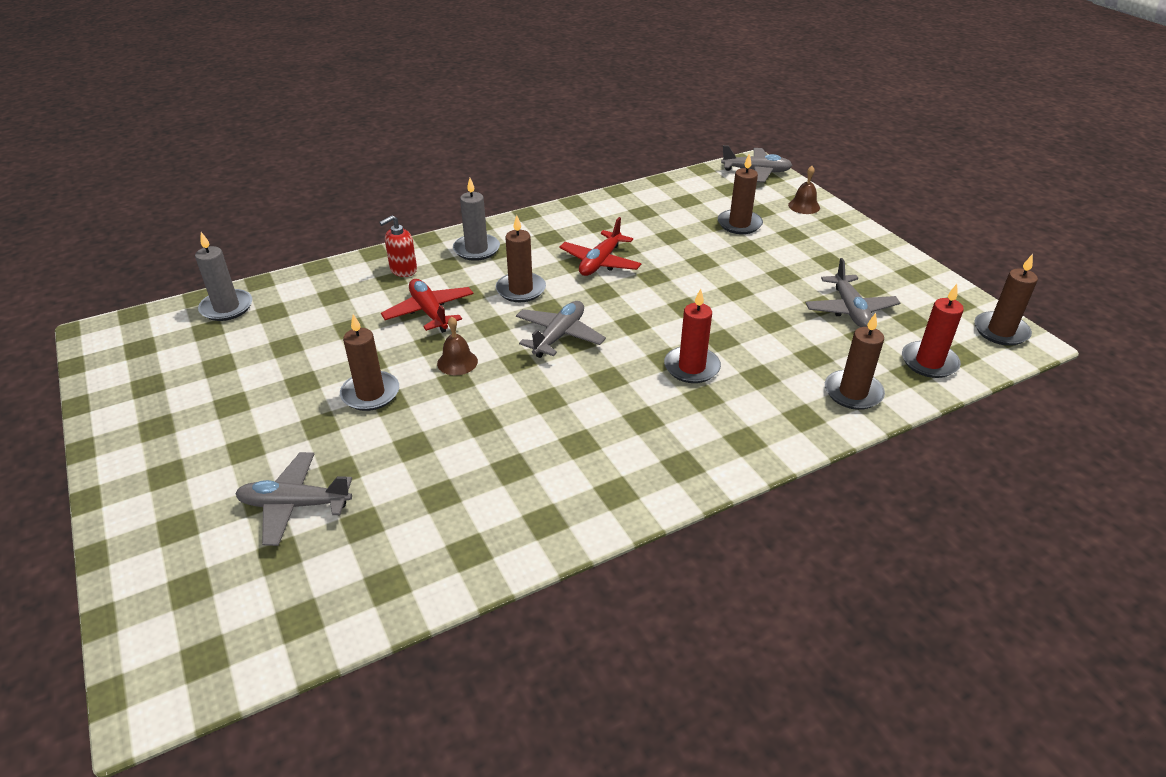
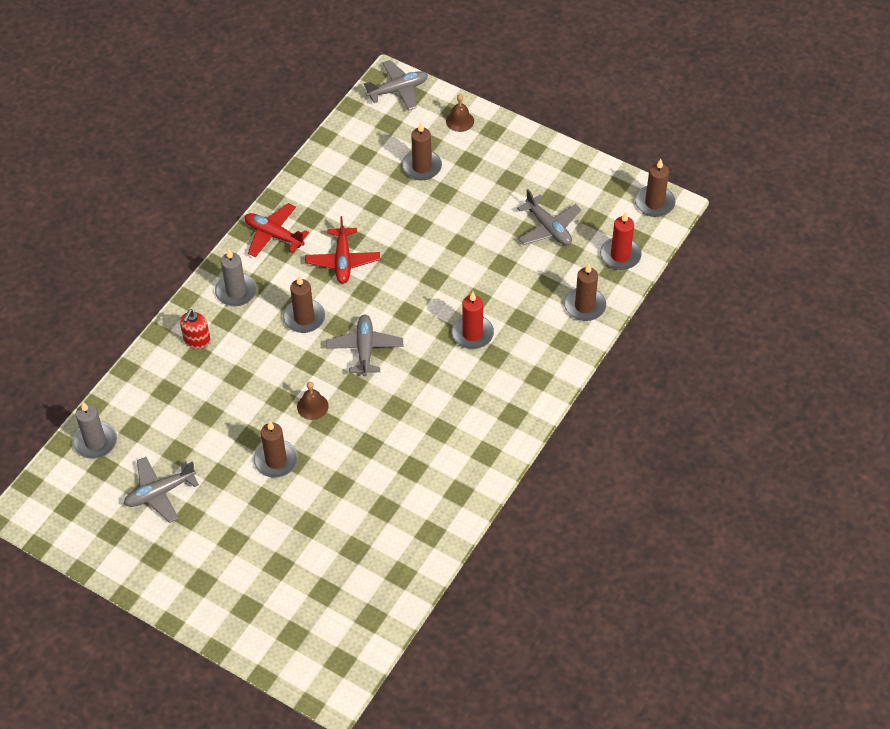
camera: 30 degrees left, 15 degrees up
(295, 505) = (303, 559): grey plane -> grey plane (160, 493)
(429, 312) = (254, 372): red plane -> red plane (274, 235)

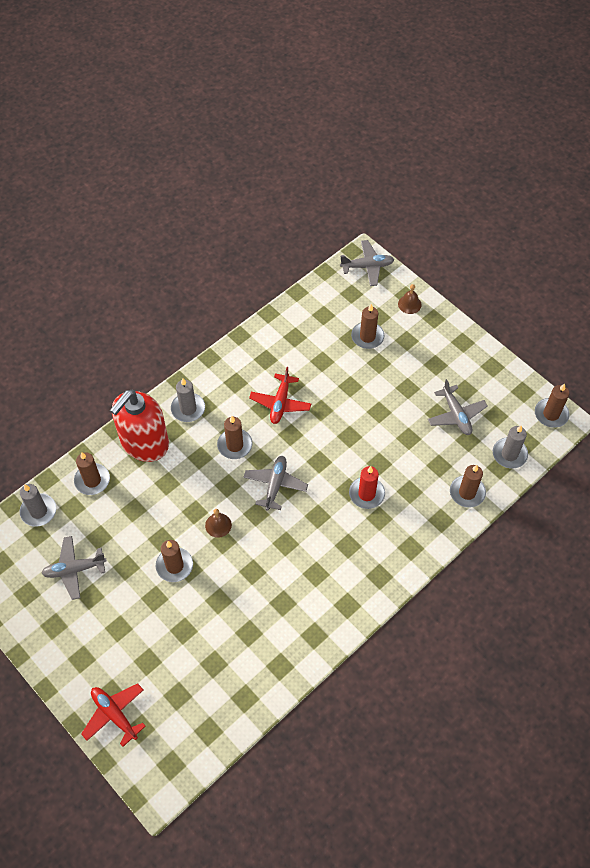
camera: 15 degrees right, 5 degrees up
(148, 394) = (92, 480): none -> brown candle
(197, 340) = (144, 443): red soap dispenser -> red soap dispenser, size x2.31
(274, 235) = (232, 367): red plane -> red plane (114, 714)
(620, 255) = (509, 454): red candle -> grey candle

